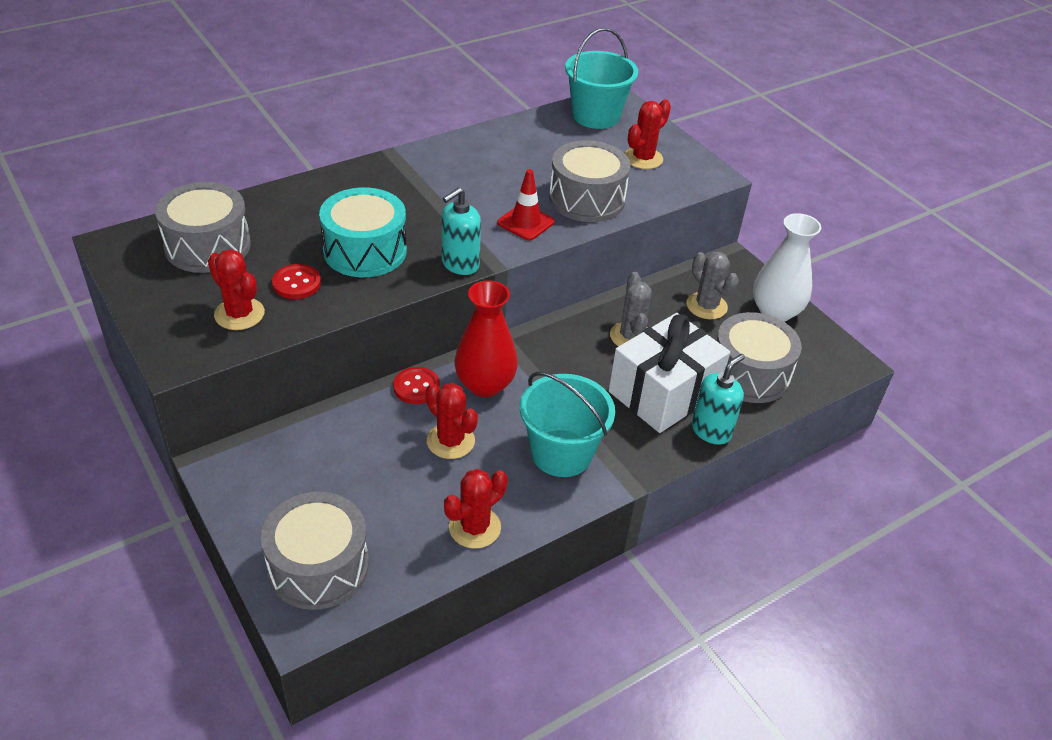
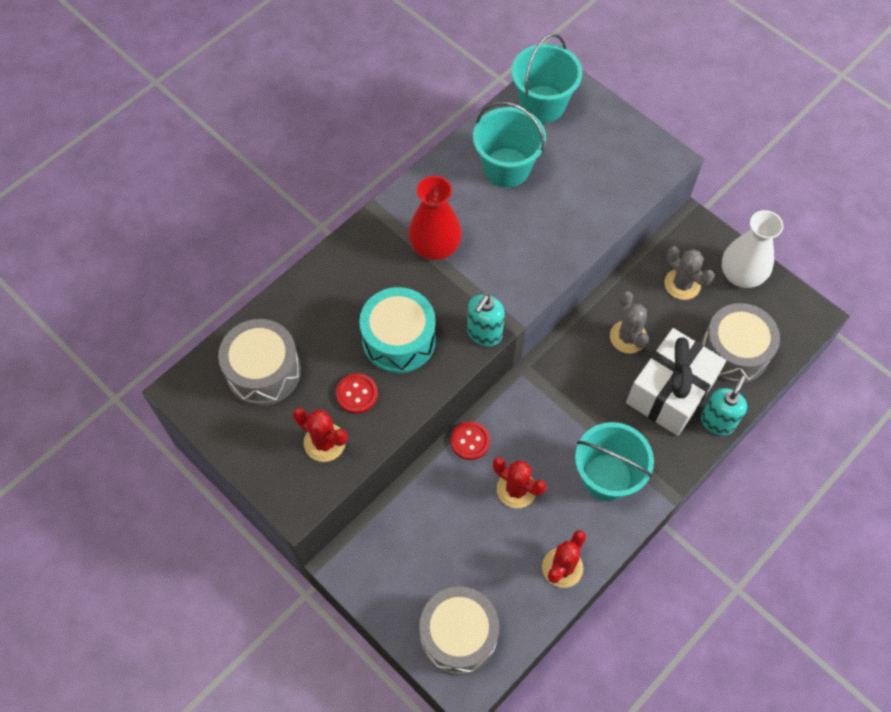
camera: 10 degrees left, 20 degrees up
(485, 384) = (524, 423): red vase -> red vase (435, 247)
(526, 222) = (523, 266): red traffic cone -> none
(540, 151) = (506, 168): none -> turquoise bucket
(586, 199) = (566, 221): grey drum -> none
(643, 158) = (601, 153): red cactus -> none

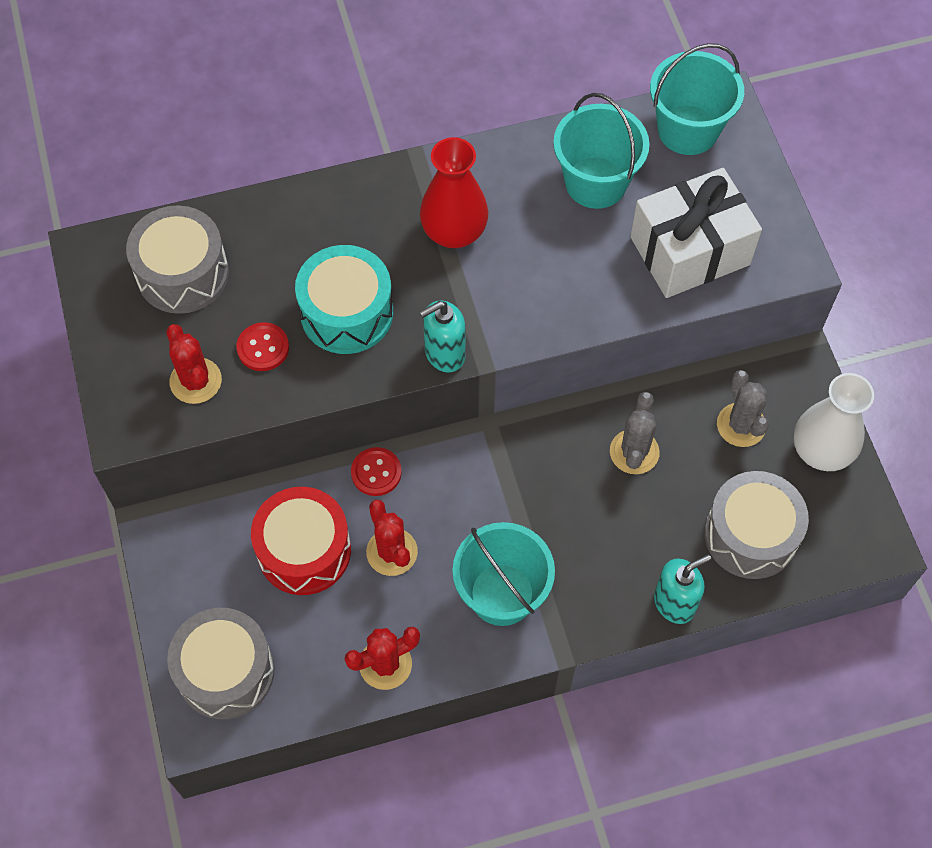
camera: 30 degrees right, 0 degrees up
(457, 521) = (304, 550): none -> red drum
(670, 392) = (641, 540): white gift -> white gift (690, 251)

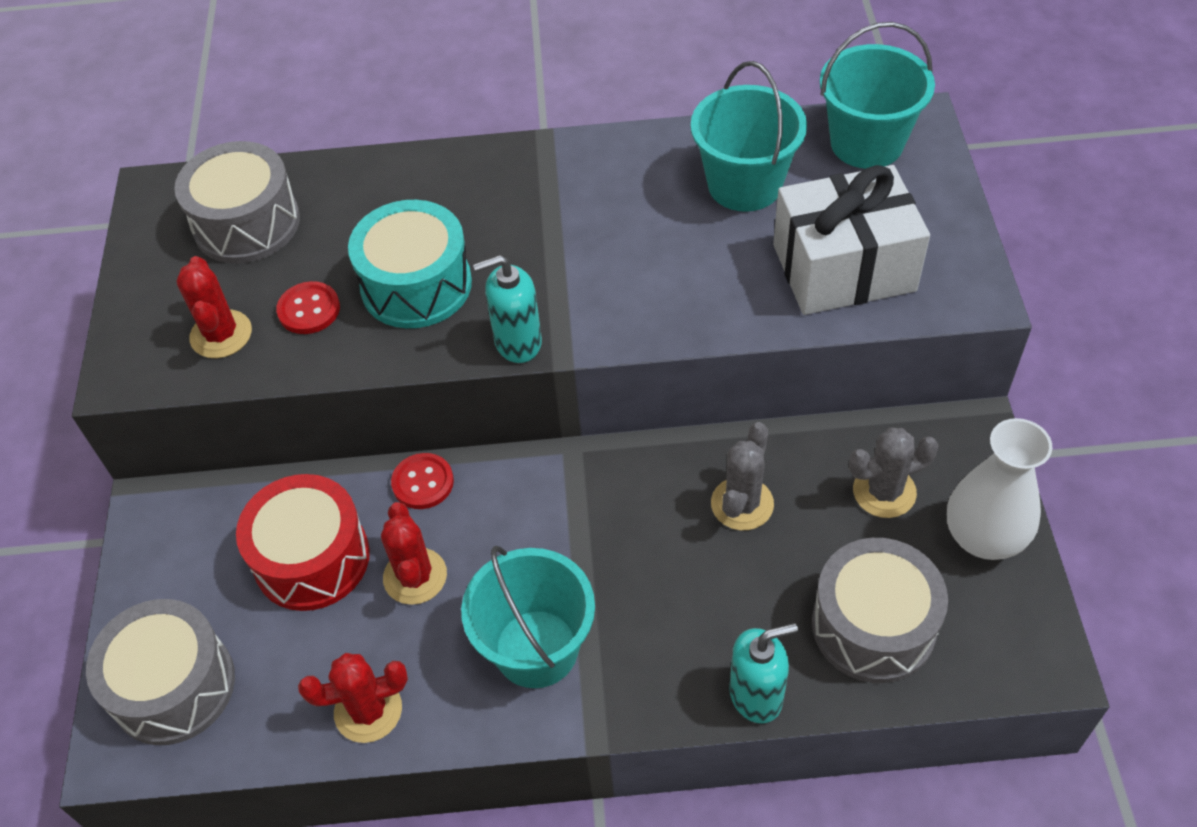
camera: 15 degrees right, 10 degrees down
(454, 232) = (565, 217): red vase -> none
(741, 425) = (884, 491): grey cactus -> grey cactus turned 75 degrees clockwise

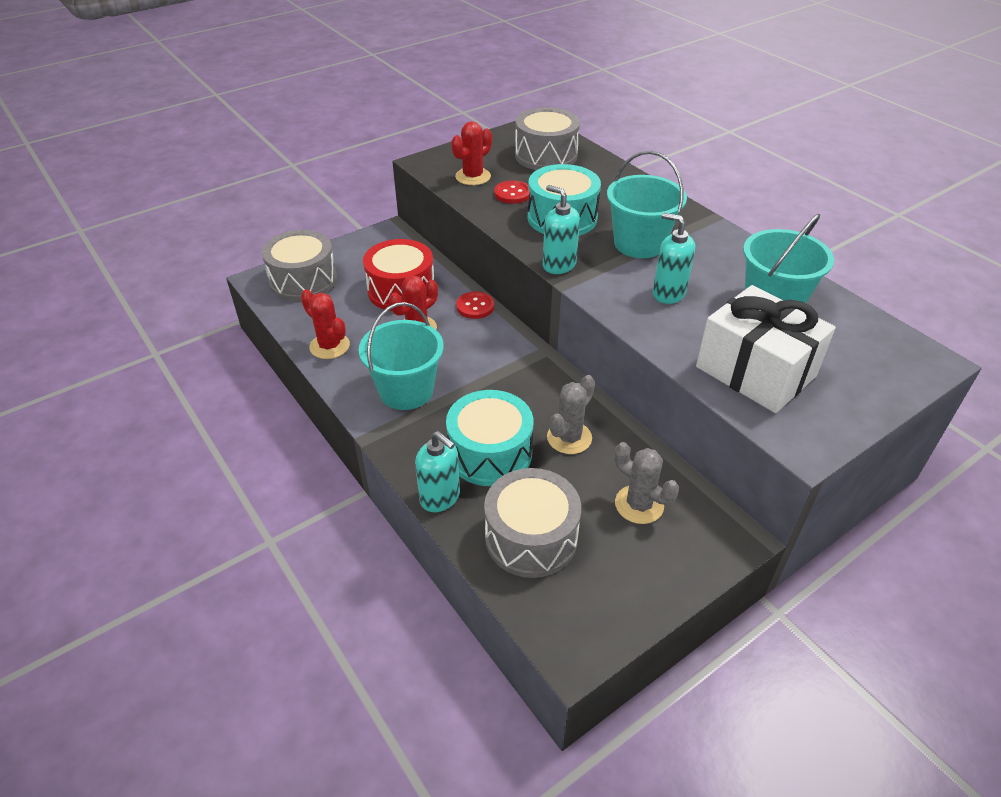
camera: 55 degrees right, 10 degrees down
(658, 265) = (668, 293): none -> turquoise soap dispenser
(715, 603) = (490, 453): none -> turquoise drum
(742, 504) = (569, 438): grey cactus -> grey cactus turned 45 degrees counterclockwise
(867, 143) = (877, 344): turquoise bucket -> turquoise bucket (639, 244)
(984, 537) = (650, 575): white vase -> none

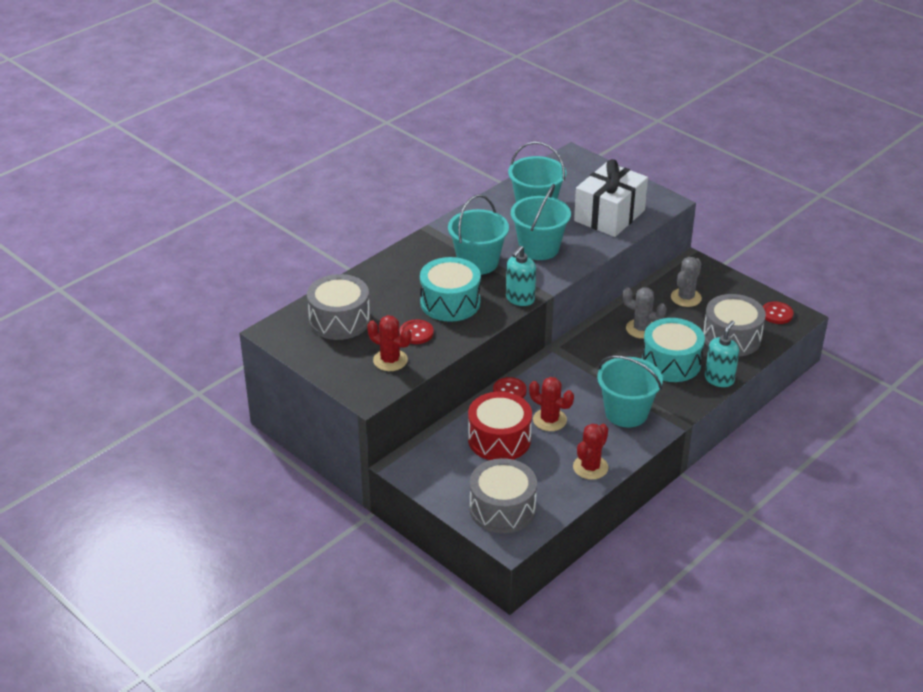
camera: 100 degrees left, 5 degrees down
(584, 620) = (777, 314): none -> red button
(668, 293) = (539, 248): turquoise soap dispenser -> turquoise bucket

